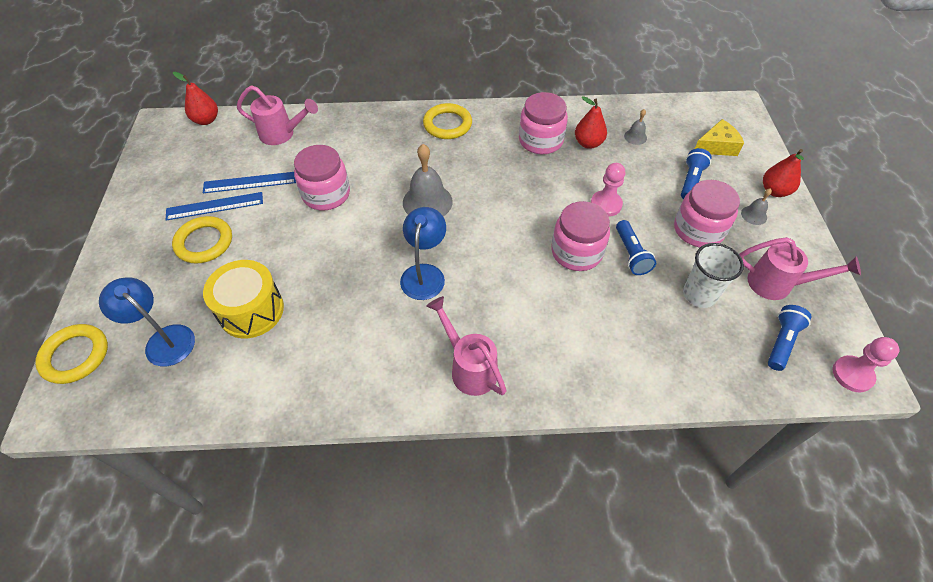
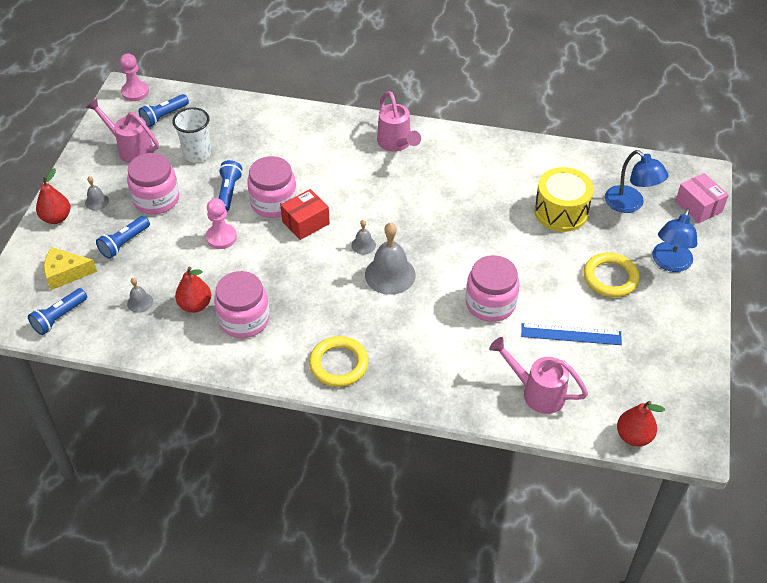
camera: 165 degrees left, 5 degrees down
(75, 356) = (698, 206): yellow ring -> pink box
(215, 206) = (605, 314): blue ruler -> none
(424, 273) = (411, 211): blue lamp -> blue lamp (669, 263)
(463, 225) = (363, 245): none -> grey bell
(531, 237) = (305, 223): none -> red box
(689, 114) = (59, 317): none -> blue flashlight

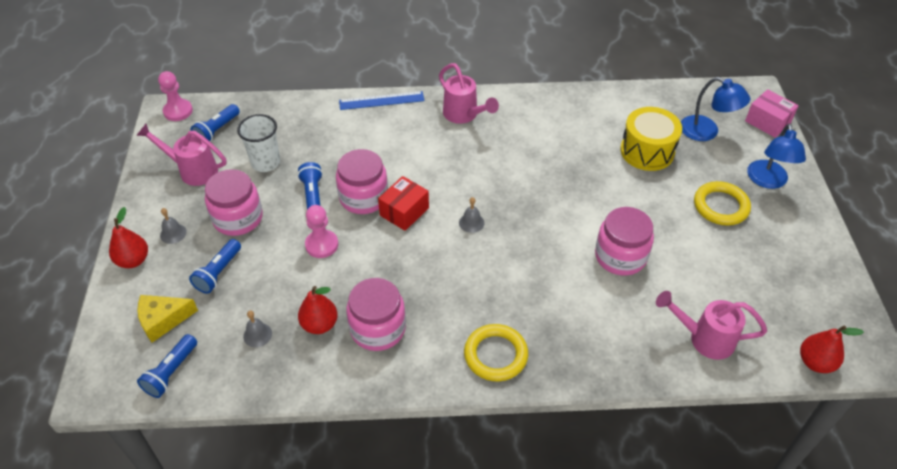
camera: 15 degrees left, 0 degrees up
(390, 275) = (510, 248): grey bell -> none
(571, 334) = (710, 271): blue ruler -> blue ruler (381, 101)

